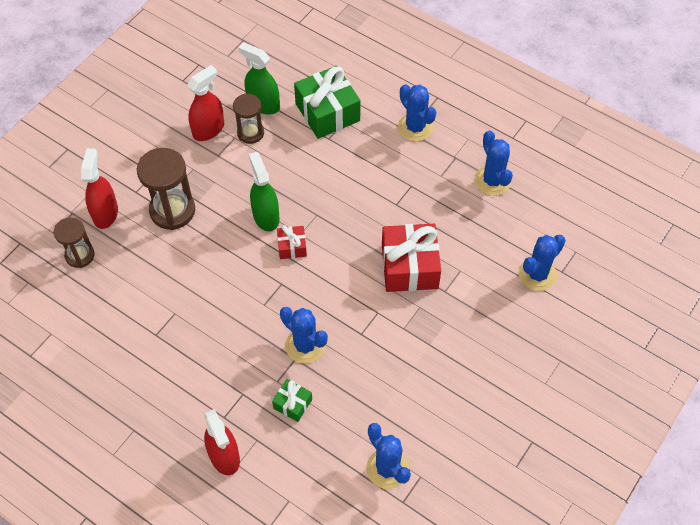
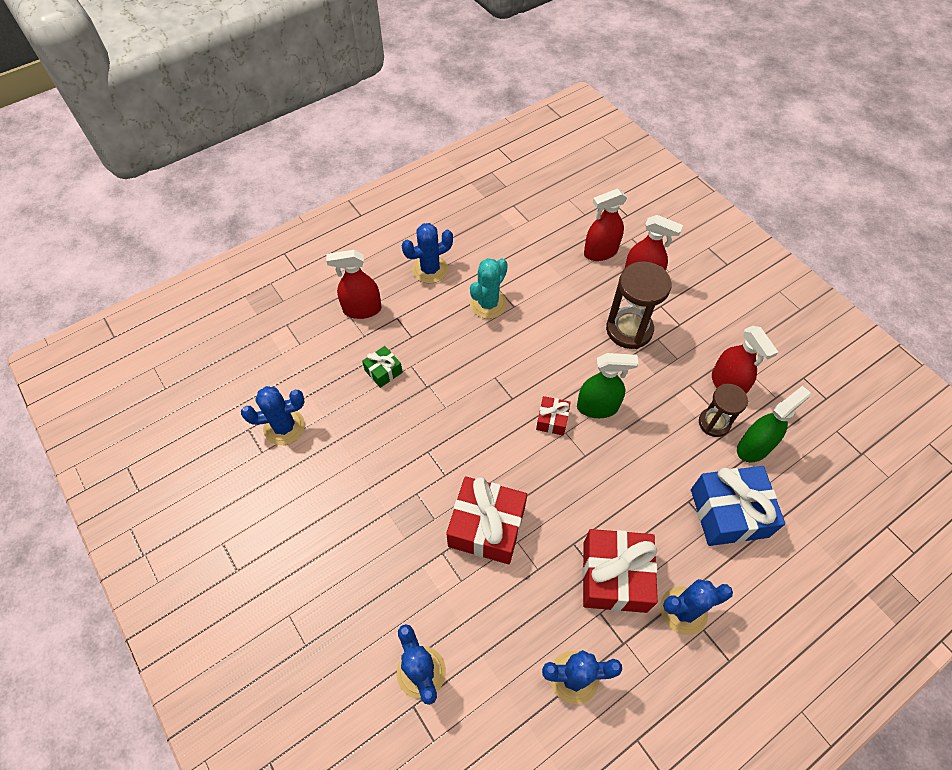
camera: 110 degrees right, 0 degrees up
(80, 255) = (600, 252): brown hourglass -> red spray bottle
(179, 337) = (488, 304): none -> turquoise cactus
(305, 345) = (436, 398): blue cactus -> blue cactus (430, 269)
(327, 112) = (729, 513): green gift -> blue gift
(410, 172) = (614, 576): none -> red gift

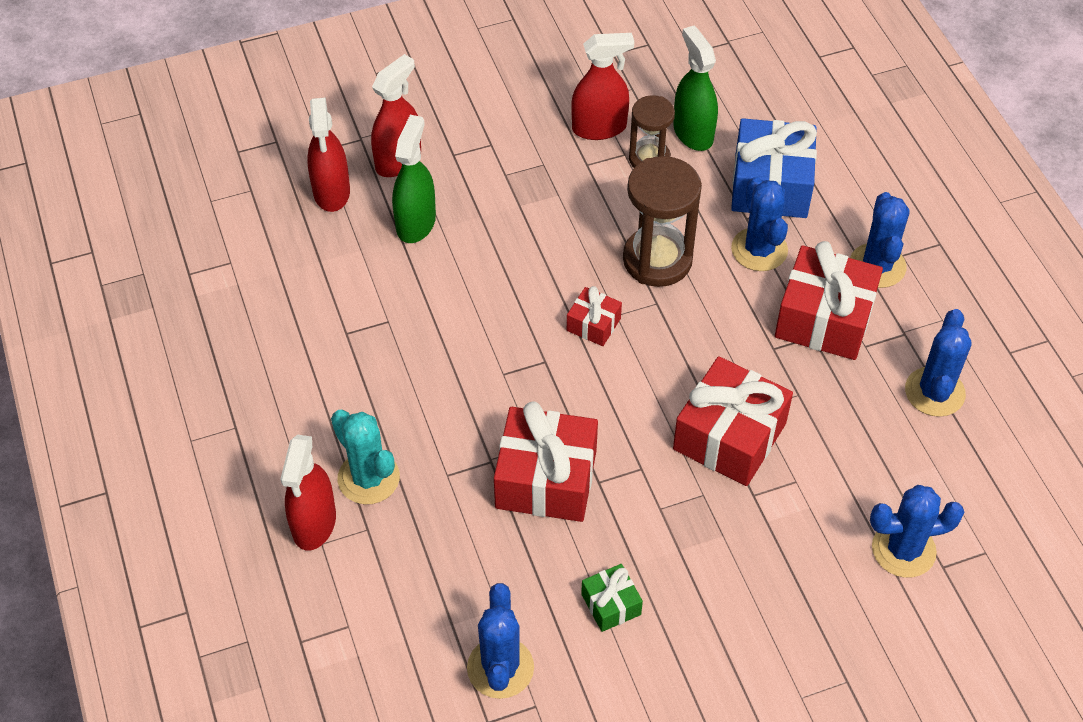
camera: 75 degrees left, 5 degrees down
(383, 371) = (444, 514): green gift -> green gift (611, 604)
(422, 420) = (546, 479): none -> red gift
(430, 269) = (272, 413): blue cactus -> blue cactus (759, 249)
(488, 304) = (371, 352): turquoise cactus -> turquoise cactus (368, 478)
(597, 407) = (589, 269): green spray bottle -> green spray bottle (416, 223)
(629, 330) = (479, 200): brown hourglass -> brown hourglass (657, 260)

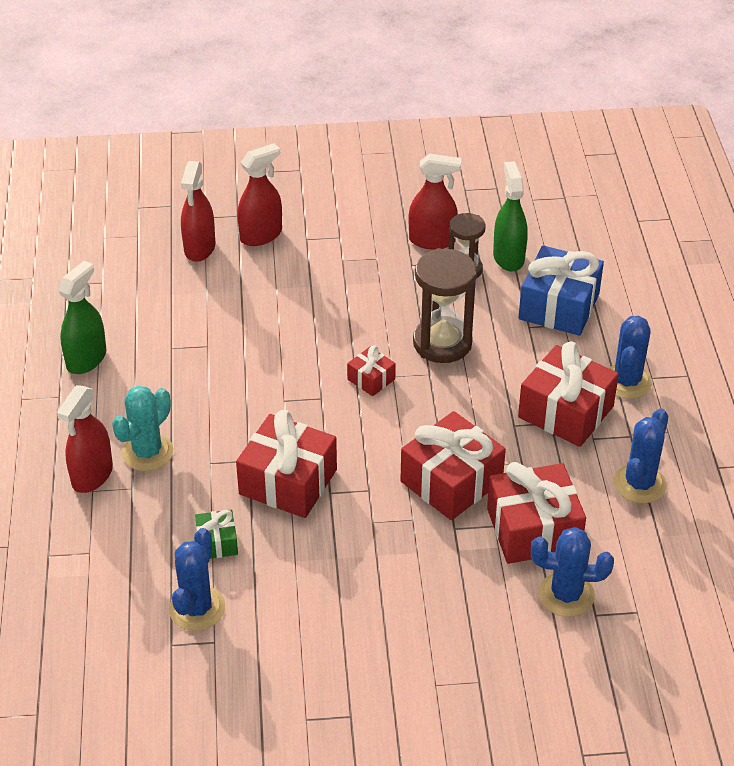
camera: 15 degrees right, 10 degrees down
(368, 478) = (147, 452): turquoise cactus -> turquoise cactus turned 60 degrees clockwise
(416, 223) = (257, 281): green spray bottle -> green spray bottle (86, 359)
(611, 604) = (304, 582): green gift -> green gift (217, 542)
(759, 249) = (530, 351): blue cactus -> none
(840, 476) = (533, 529): none -> red gift

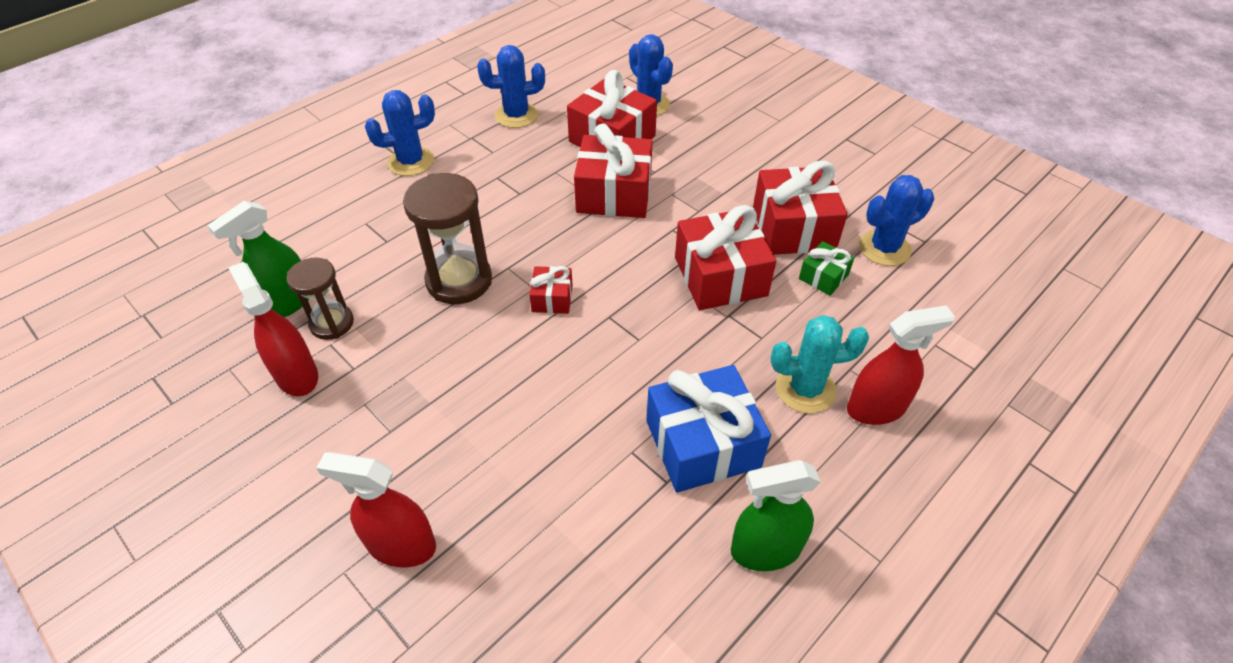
camera: 130 degrees left, 5 degrees up
(199, 248) = (479, 596): red spray bottle -> none
(559, 306) = (342, 236): blue gift -> blue gift (702, 444)
(565, 412) = (477, 175): red gift -> red gift (793, 228)

